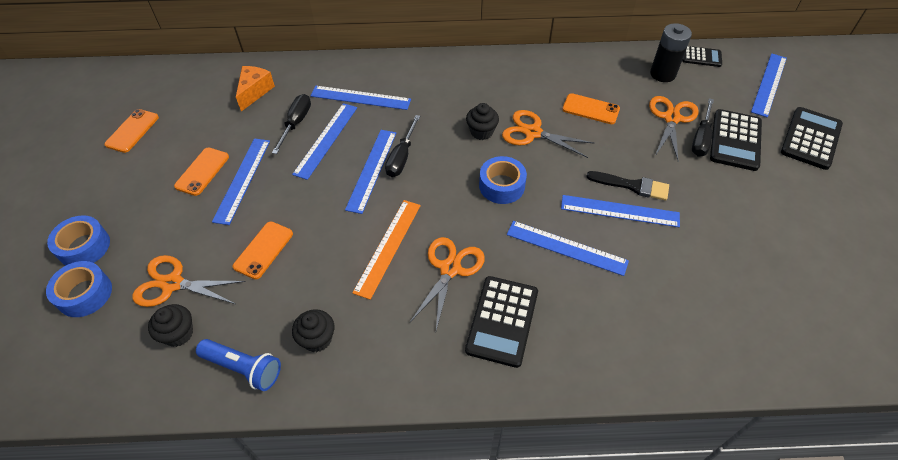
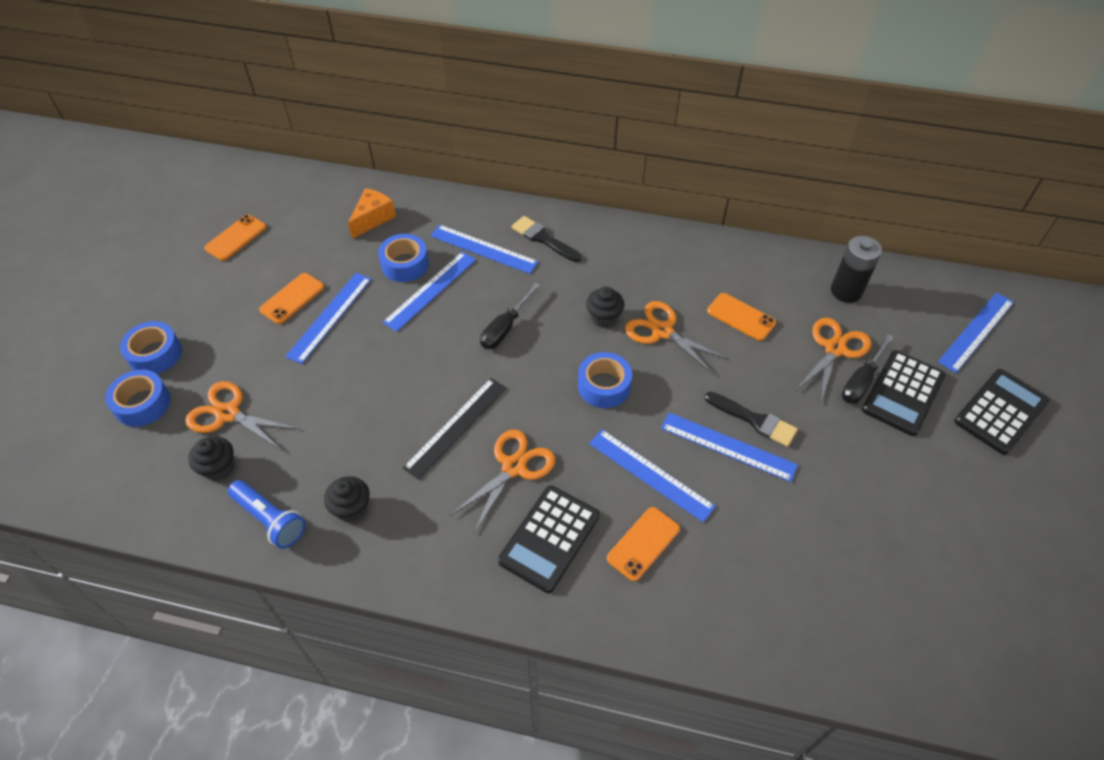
camera: 15 degrees right, 0 degrees up
(263, 250) = (327, 399): orange phone -> orange phone (643, 543)
(296, 123) = (405, 264): black screwdriver -> blue tape
(372, 170) = (468, 335): blue ruler -> none
(388, 247) = (456, 427): orange ruler -> black ruler
(408, 80) = (543, 239): none -> black brush
(701, 57) = (903, 279): black calculator -> none

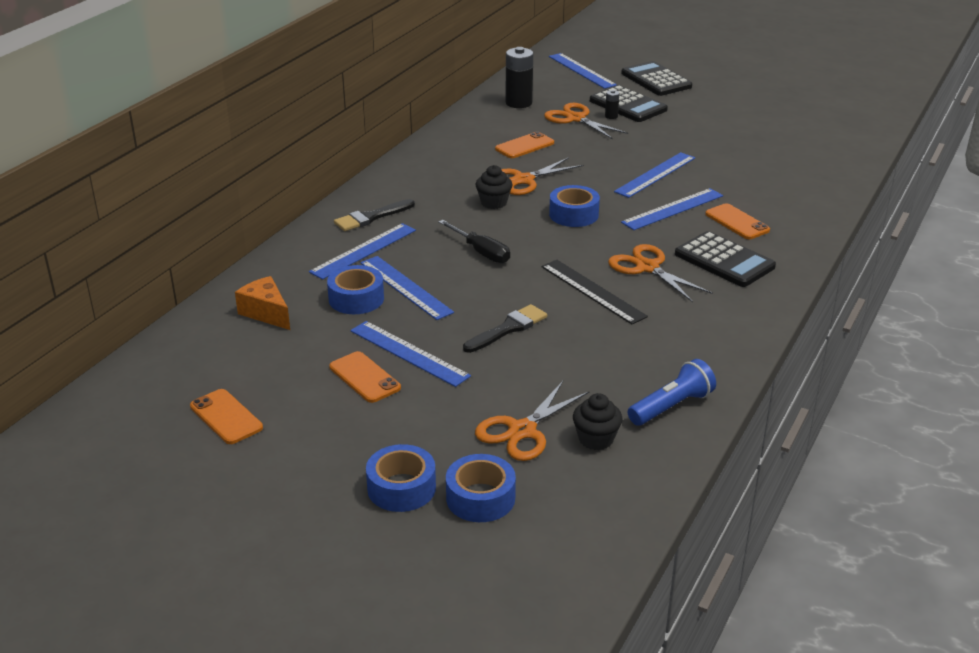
camera: 75 degrees left, 20 degrees down
(351, 508) = (670, 356): black cupcake -> none
(754, 420) = (633, 160): black brush -> black brush (508, 328)
(861, 381) = (611, 116): black screwdriver -> black battery

